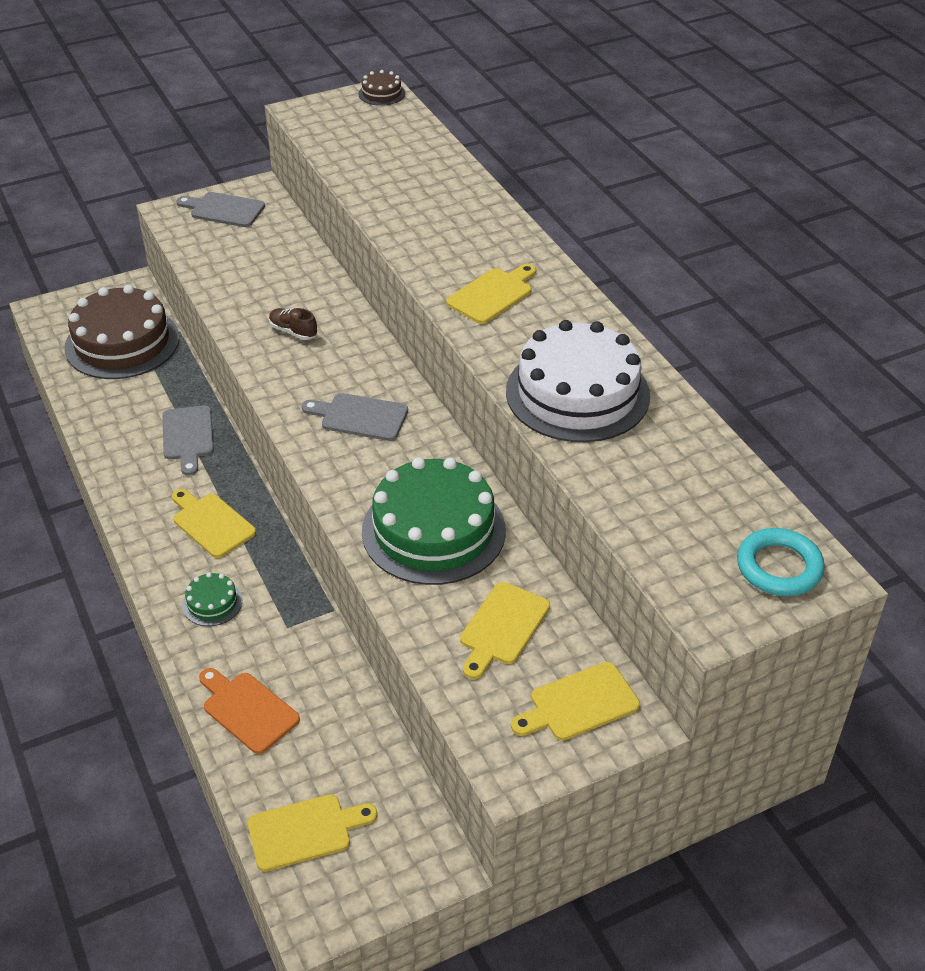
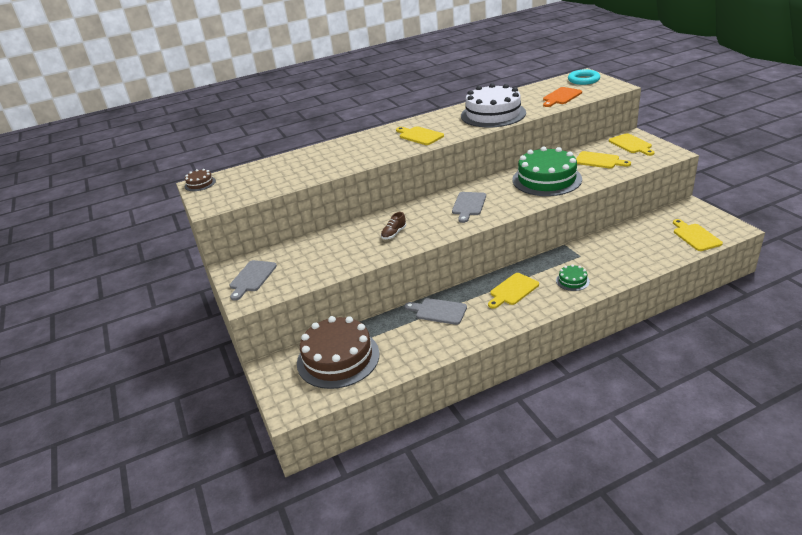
camera: 85 degrees left, 10 degrees down
(188, 436) = (438, 311): grey cutting board -> grey cutting board turned 150 degrees counterclockwise
(247, 710) = (637, 260): orange cutting board -> orange cutting board (561, 97)

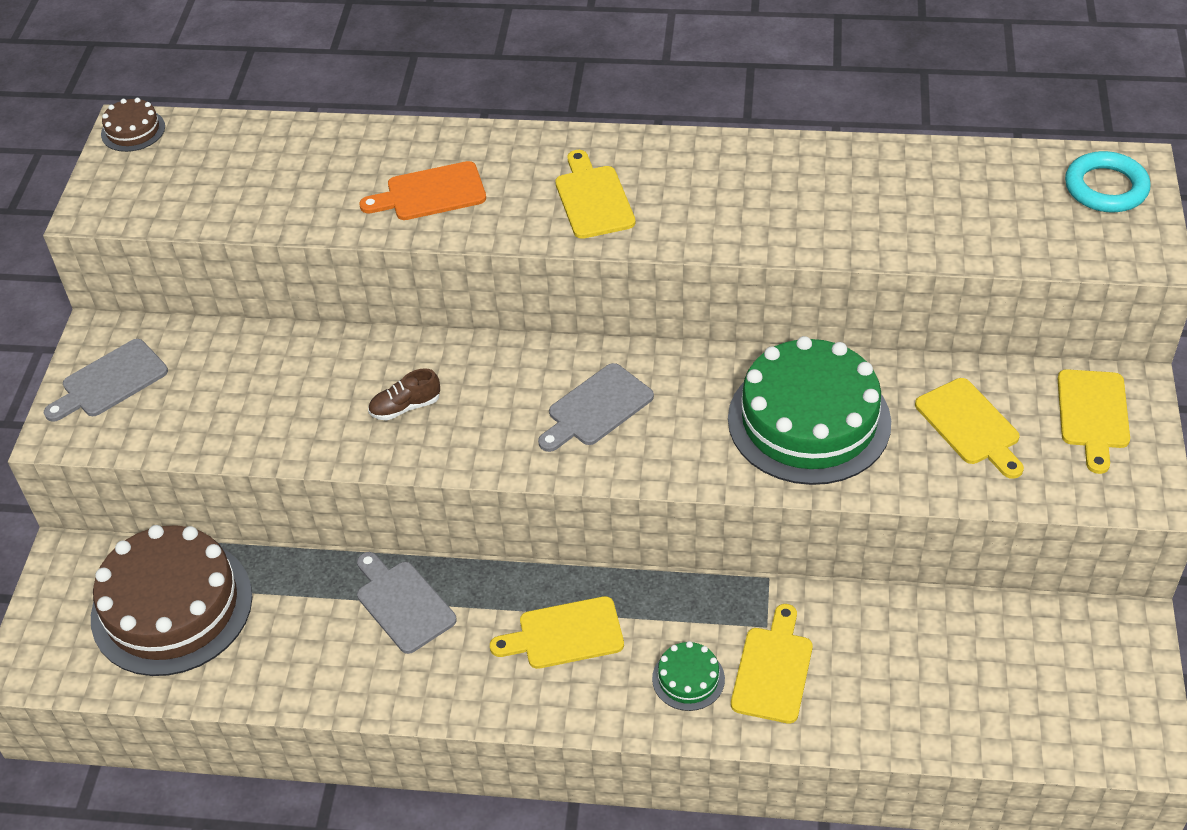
camera: 30 degrees right, 15 degrees up
(493, 114) = (794, 206): white cake -> none
(561, 97) = (989, 224): orange cutting board -> orange cutting board (430, 193)
(695, 236) = (1040, 715): yellow cutting board -> yellow cutting board (773, 670)

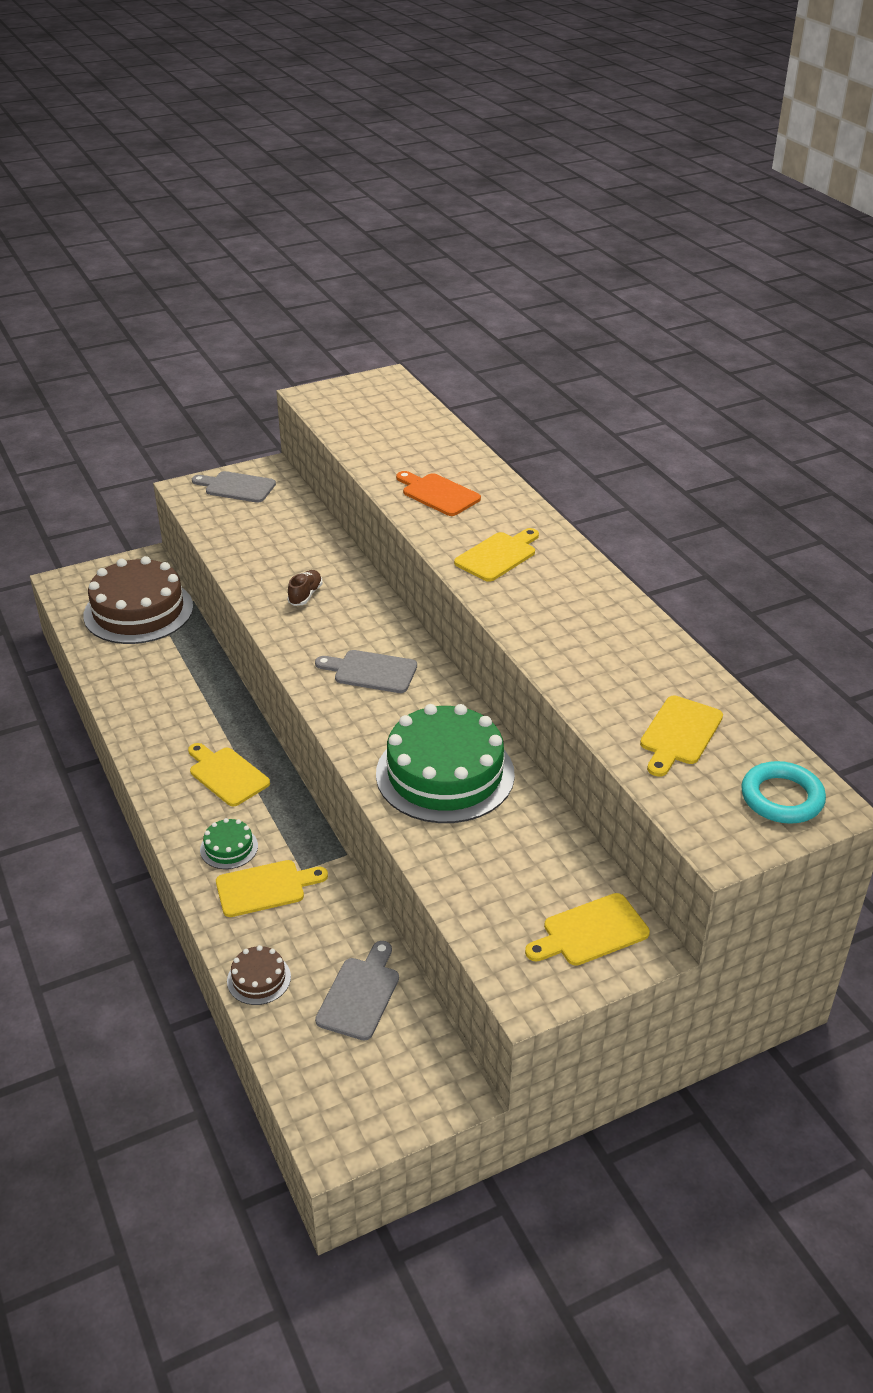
camera: 55 degrees right, 10 degrees down
(133, 130) = (387, 380): brown cake -> brown cake (259, 979)
(403, 603) = (203, 696): grey cutting board -> grey cutting board (360, 994)
(405, 407) = (305, 595): brown shoe -> brown shoe turned 75 degrees clockwise
(970, 426) = (514, 862): yellow cutting board -> yellow cutting board (679, 734)

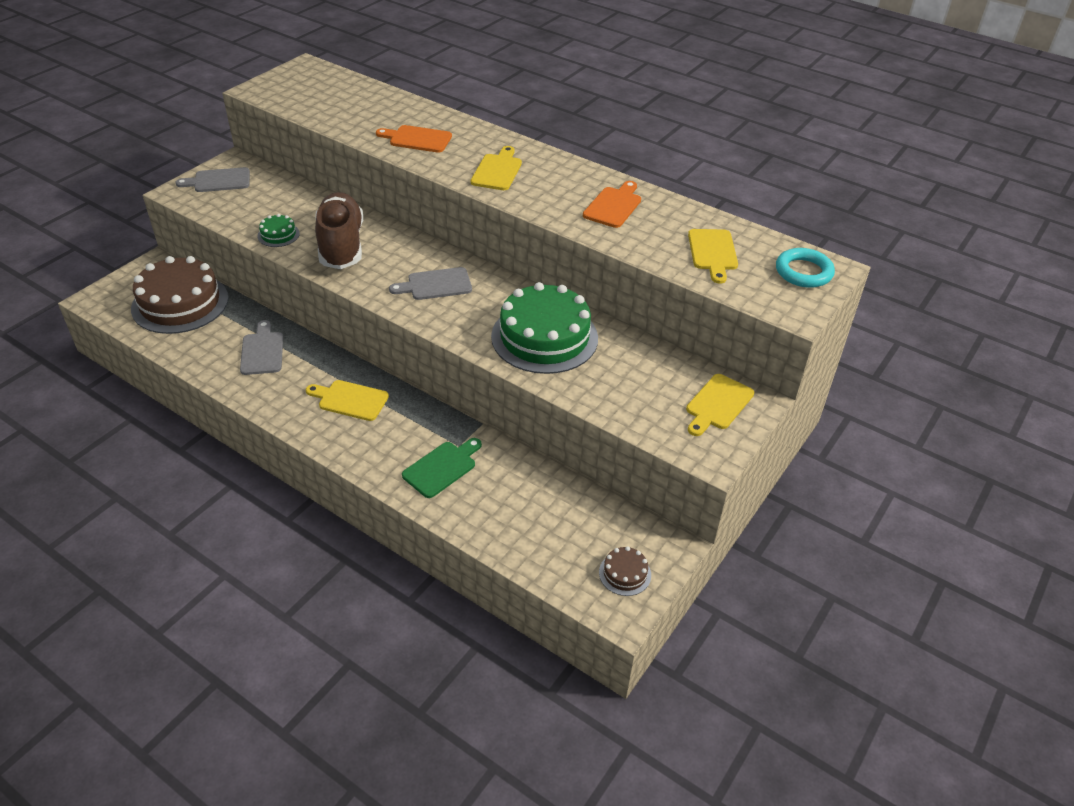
camera: 30 degrees left, 5 degrees up
(229, 848) = (393, 450): green cake -> green cake (278, 235)
(259, 979) = (486, 530): brown cake -> brown cake (625, 573)
(265, 888) = (442, 467): yellow cutting board -> green cutting board
(305, 595) = (341, 245): brown shoe -> brown shoe, size x2.47
(360, 994) = (564, 512): grey cutting board -> grey cutting board (262, 351)
(602, 637) = (614, 206): none -> orange cutting board

